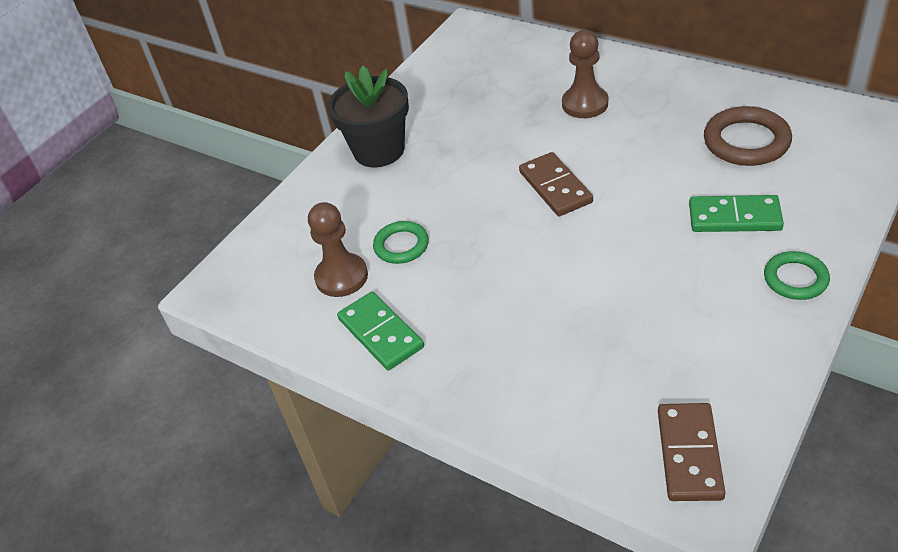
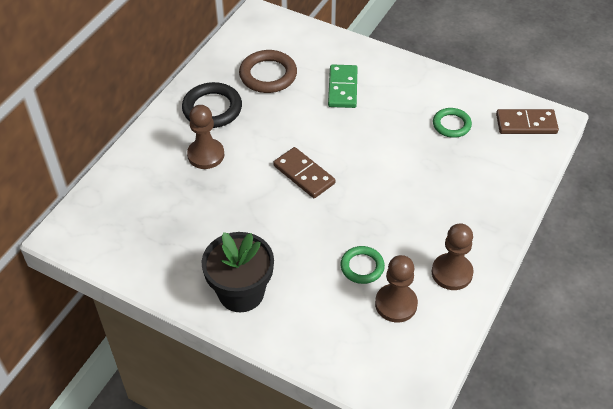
camera: 100 degrees left, 5 degrees up
(380, 333) = (452, 273): green domino -> brown pawn
(555, 187) = (304, 175): brown domino -> brown domino turned 75 degrees clockwise
(668, 100) = (212, 109): none -> black ring
(795, 279) = (396, 70): green ring -> green ring (451, 125)

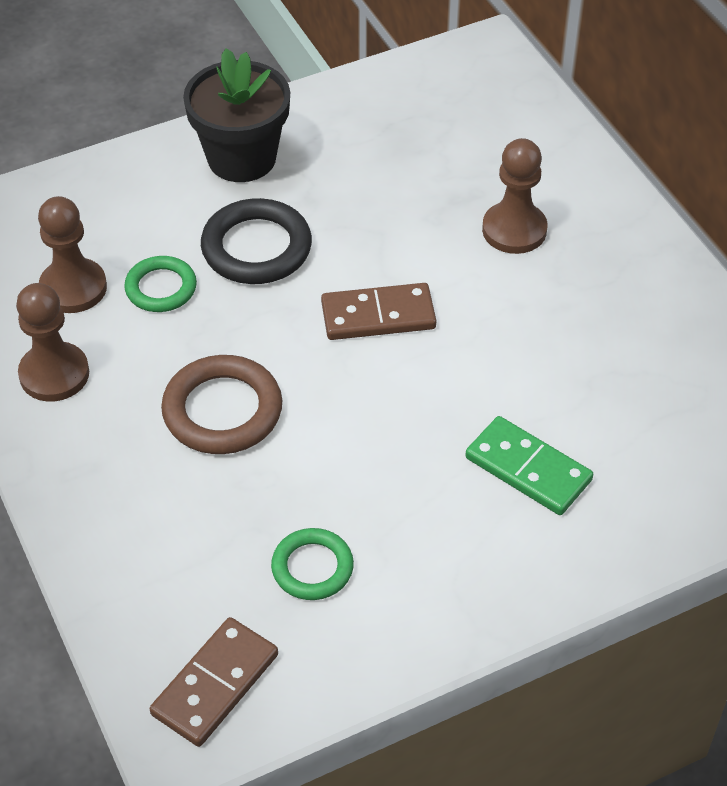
camera: 125 degrees right, 0 degrees up
(212, 109) = (611, 281): black ring -> black ring (256, 248)
(268, 75) = (642, 387): brown ring -> brown ring (222, 410)

